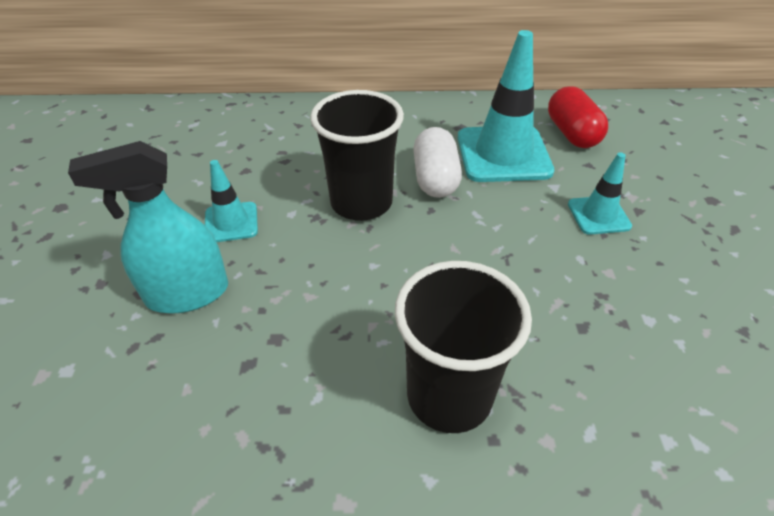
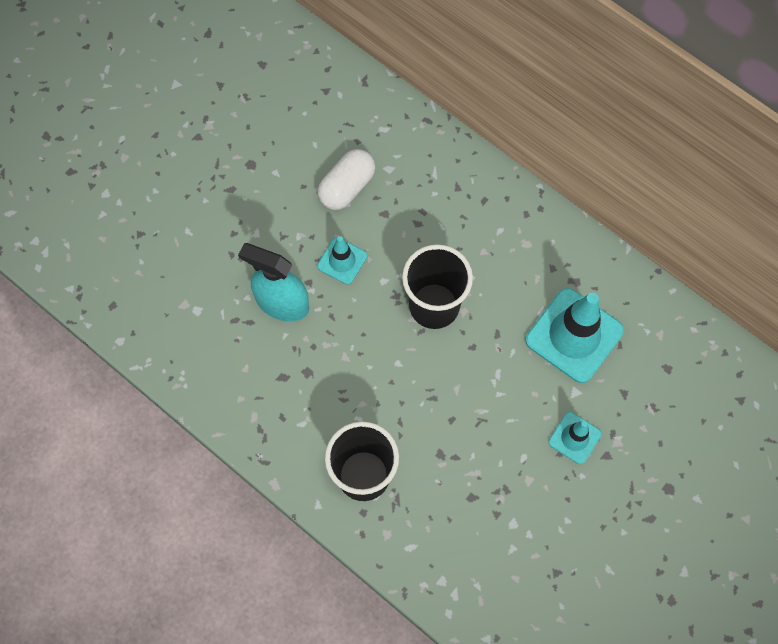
camera: 40 degrees right, 25 degrees up
(435, 179) = (502, 322): white capsule -> white capsule (347, 187)
(572, 134) = (650, 355): red capsule -> none

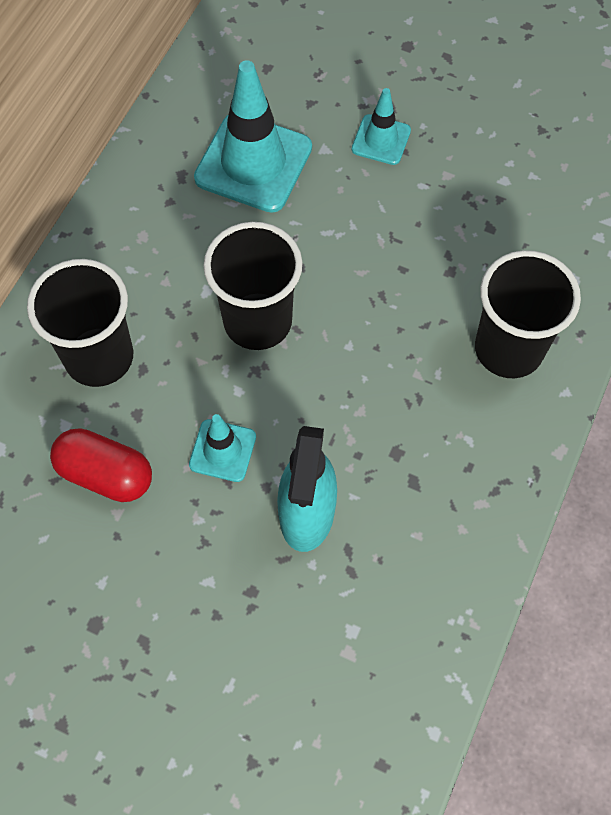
camera: 105 degrees left, 5 degrees down
(347, 187) = (105, 474): white capsule -> red capsule
(434, 198) = (99, 357): none -> black cup

